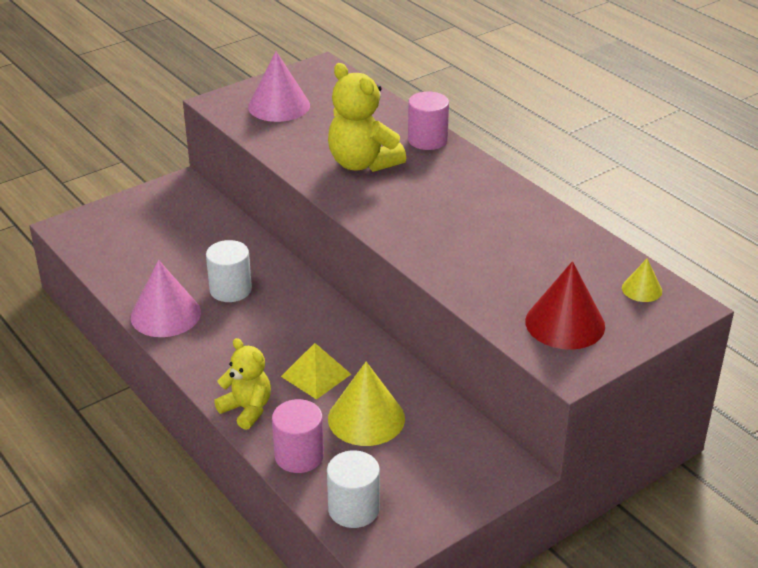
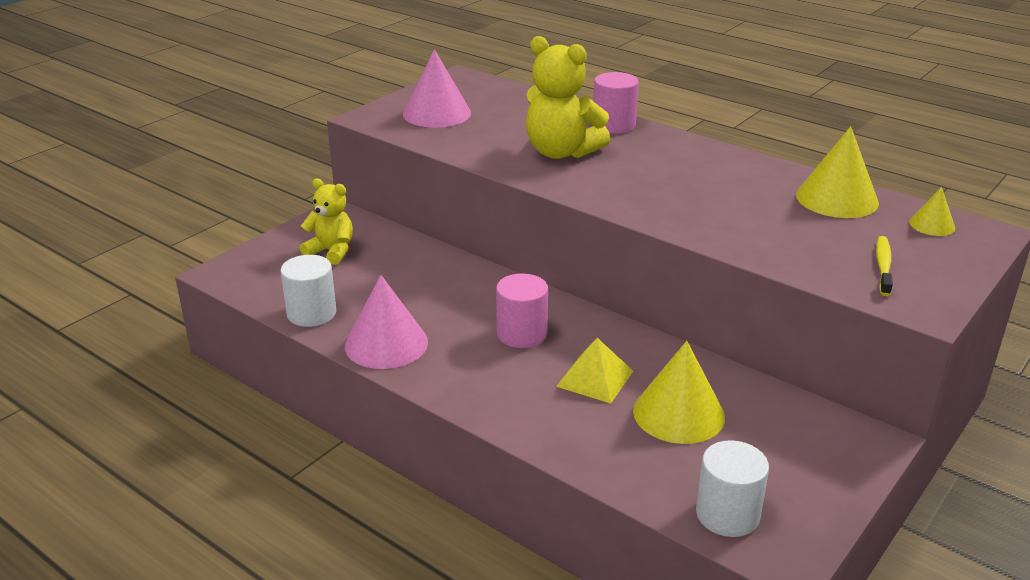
camera: 15 degrees left, 5 degrees down
(230, 289) = (447, 307): white cylinder -> white cylinder (311, 313)
(247, 409) = (538, 428): yellow teddy bear -> yellow teddy bear (331, 251)
(299, 455) = (628, 467): pink cylinder -> pink cylinder (522, 334)
(565, 323) = (883, 266): red cone -> yellow toothbrush
(575, 249) = (837, 198): none -> yellow cone

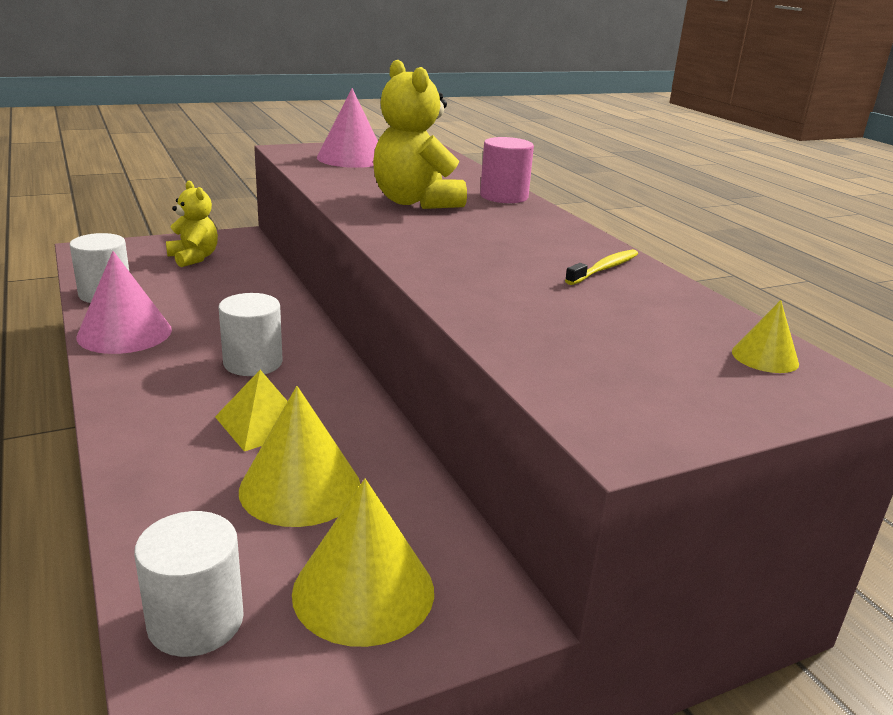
camera: 25 degrees right, 5 degrees down
(522, 334) = (253, 363): pink cylinder -> white cylinder
(837, 198) = (666, 303): yellow cone -> yellow cone (363, 591)
(883, 266) = (629, 378): yellow toothbrush -> yellow toothbrush (604, 269)

